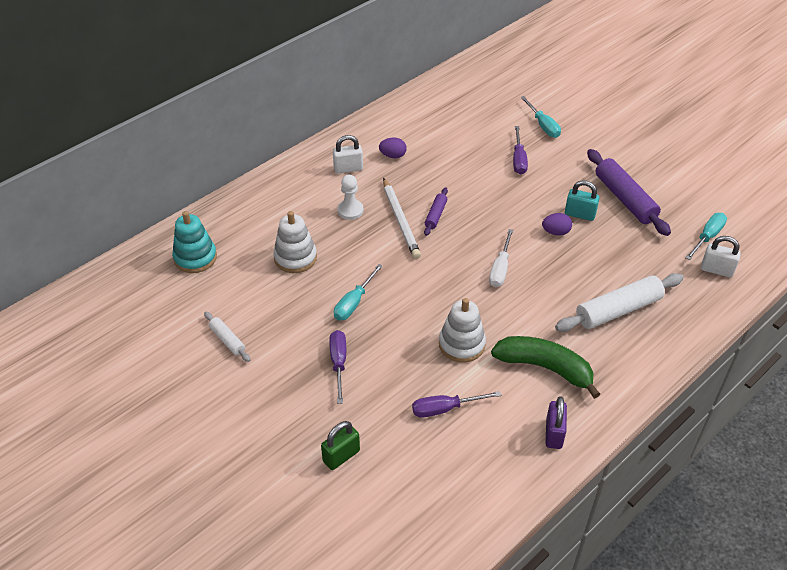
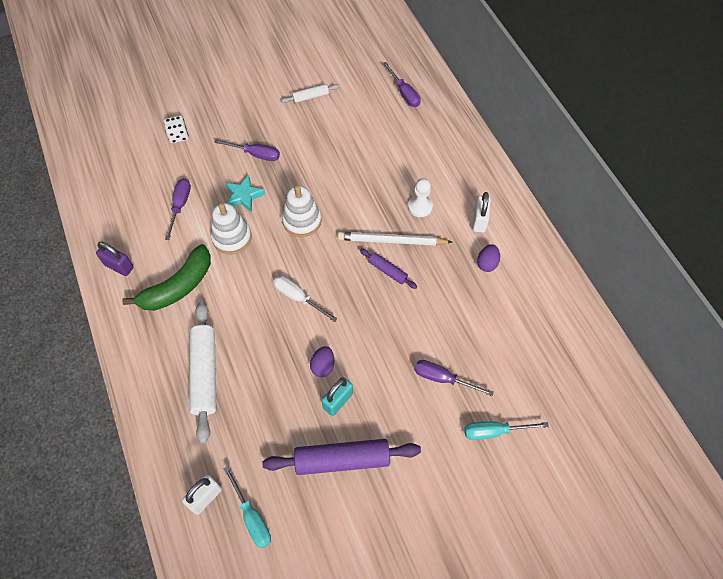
camera: 110 degrees right, 15 degrees up
(195, 258) = (404, 93): turquoise stacking toy -> purple screwdriver
(295, 258) = (377, 154): white stacking toy -> white stacking toy (302, 221)
(341, 456) = (178, 136): green padlock -> white dice
(354, 303) = (310, 180): turquoise screwdriver -> none
(402, 353) = (244, 196): none -> turquoise star

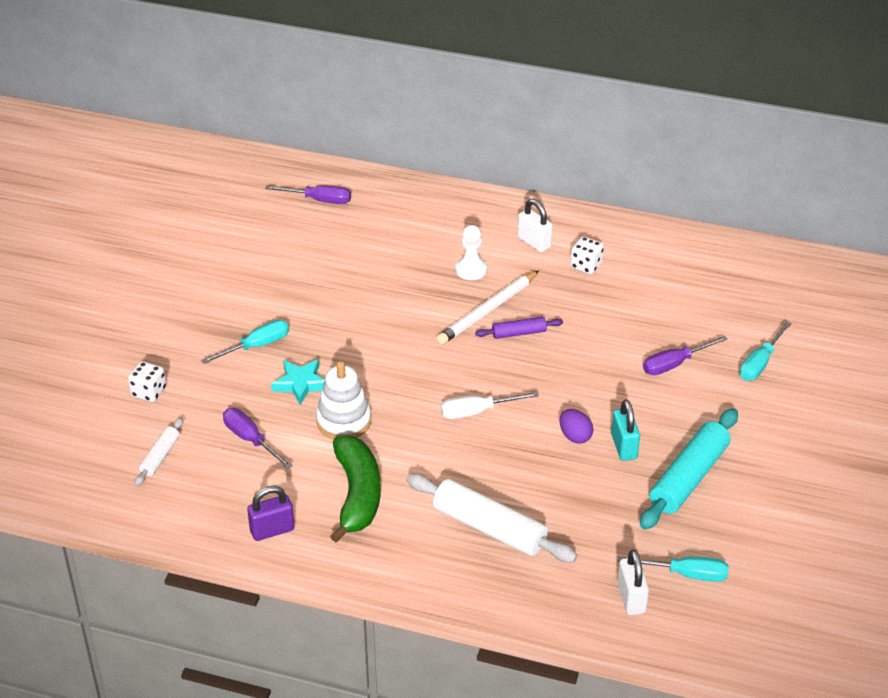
camera: 50 degrees left, 20 degrees down
(255, 154) = (256, 346): purple screwdriver -> turquoise screwdriver
(302, 221) = (387, 358): white stacking toy -> none
(310, 97) = (233, 265): white rolling pin -> white rolling pin (160, 456)
(342, 459) = (688, 477): purple rolling pin -> turquoise rolling pin
(487, 263) = (586, 265): purple egg -> white dice

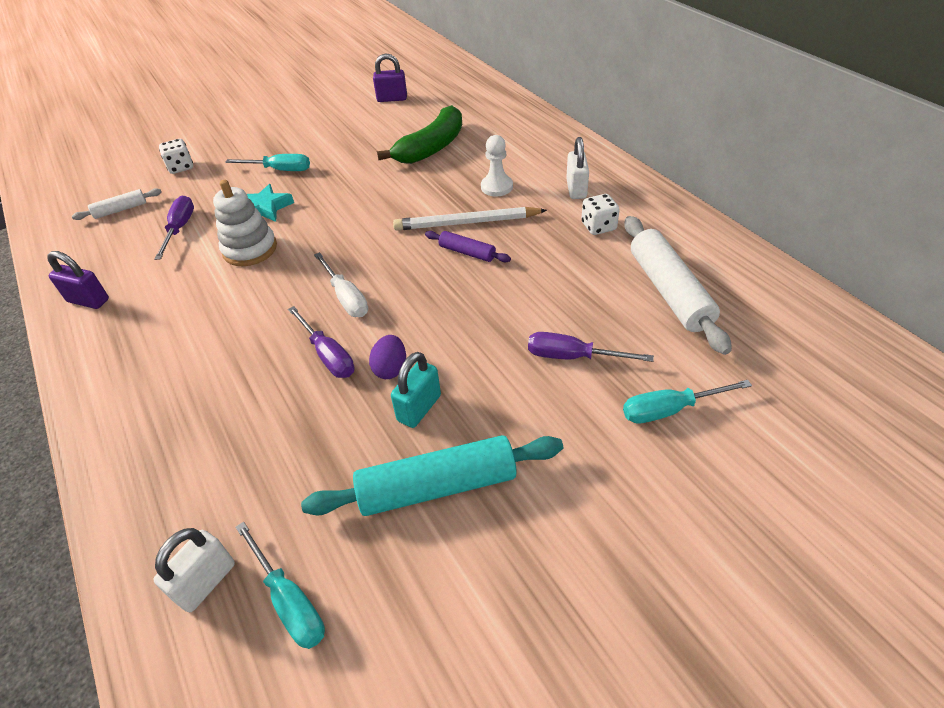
camera: 45 degrees right, 5 degrees up
(254, 227) = (392, 99): none -> purple padlock
(319, 200) = (456, 98): purple screwdriver -> purple screwdriver (328, 355)
(357, 495) = (173, 310): green banana -> green banana (431, 147)
(477, 411) = (346, 297): white screwdriver -> white screwdriver turned 150 degrees counterclockwise
(489, 527) = (209, 405): white rolling pin -> white rolling pin (669, 291)

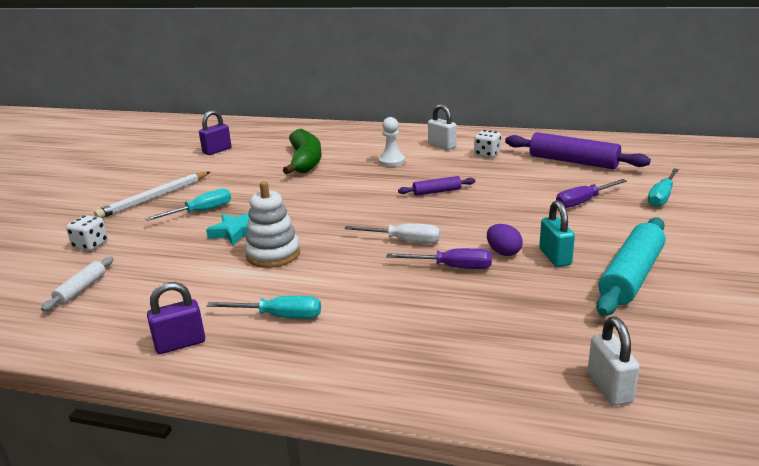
camera: 45 degrees left, 20 degrees down
(180, 229) = (177, 272): purple screwdriver -> none
(289, 600) = (666, 359): turquoise screwdriver -> turquoise screwdriver (279, 316)
(467, 223) = (407, 181): white pencil -> white pencil (154, 197)
(669, 291) = (573, 161): white rolling pin -> purple rolling pin

